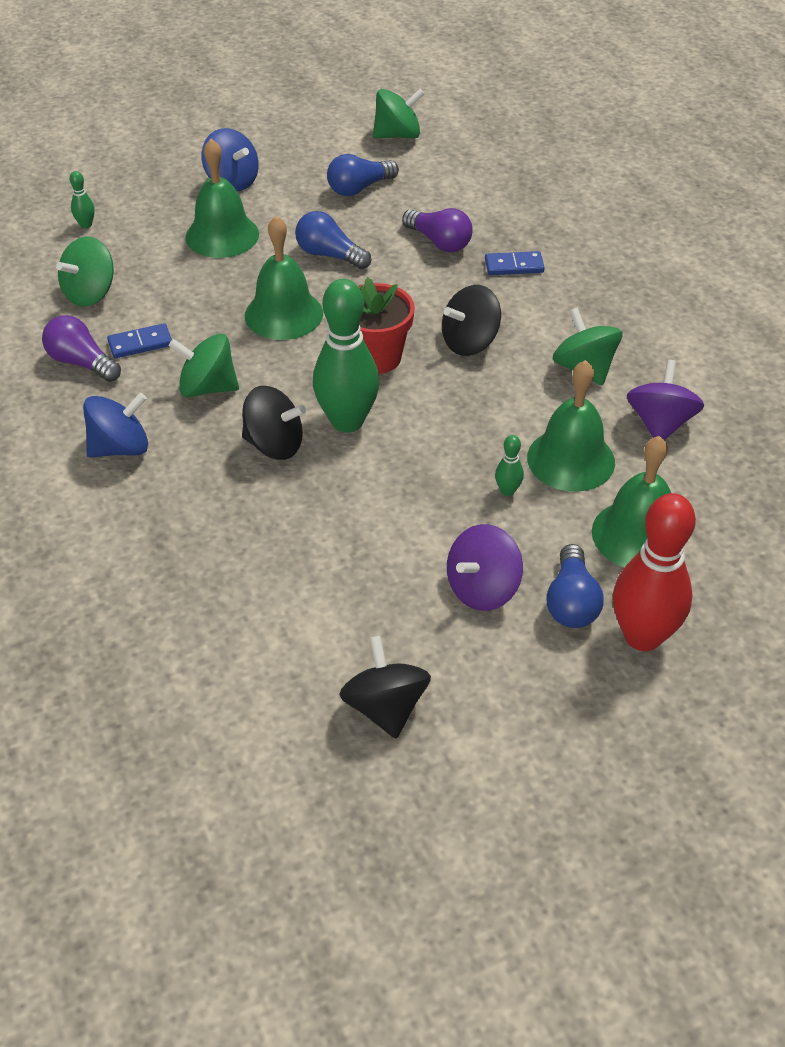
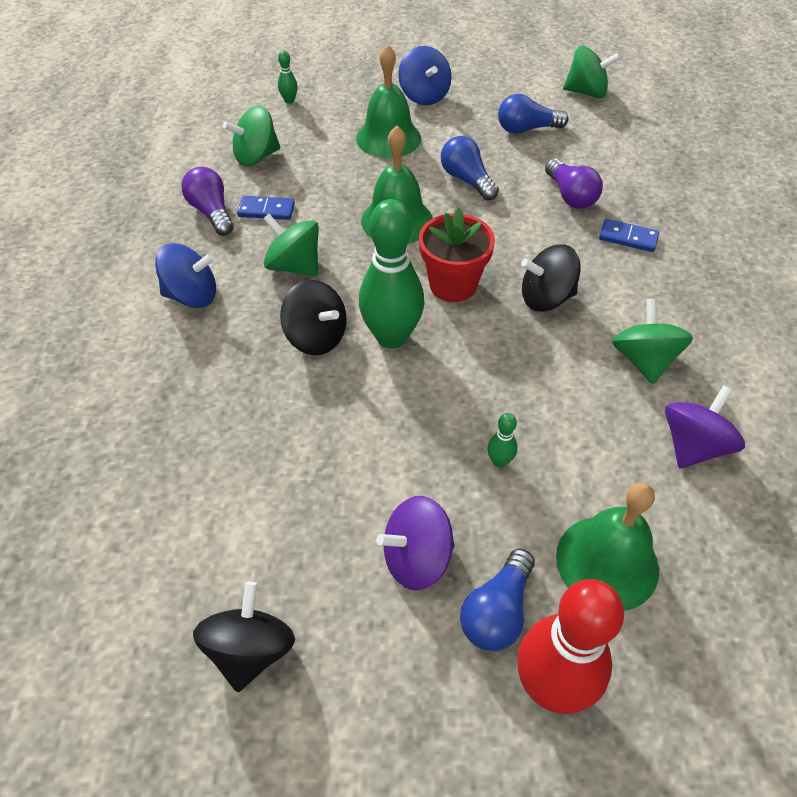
camera: 25 degrees right, 5 degrees up
(571, 459) = (580, 451): green bell -> none

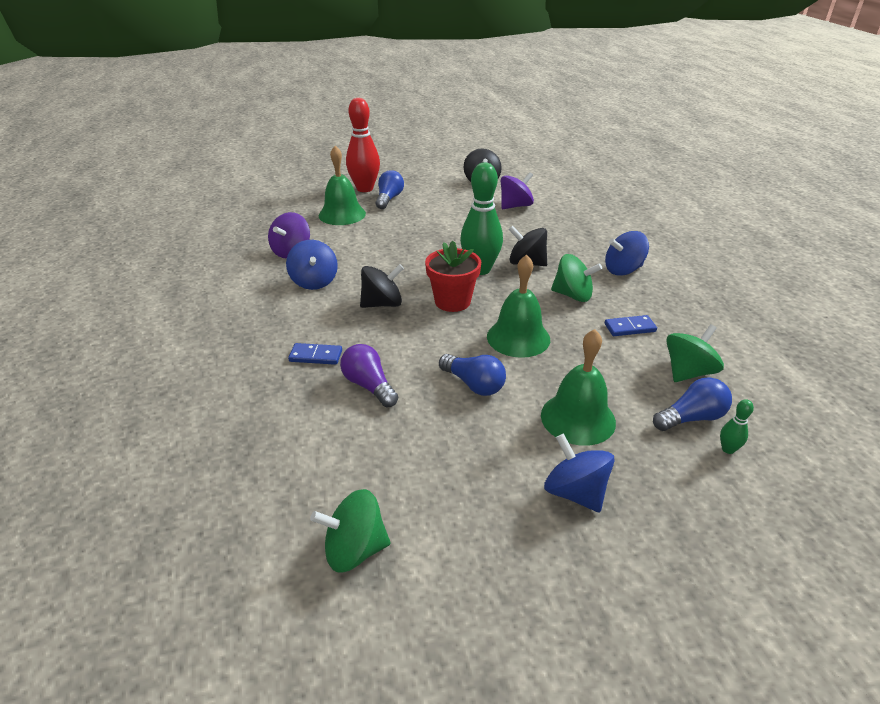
camera: 165 degrees right, 15 degrees down
(211, 212) = (670, 319): purple light bulb -> none
(416, 558) = (427, 205): purple spinning top -> purple spinning top (515, 206)
(499, 461) = (398, 233): green bowling pin -> none
(526, 129) = (428, 462): blue light bulb -> blue light bulb (691, 418)
(643, 360) = (314, 281): green spinning top -> blue spinning top

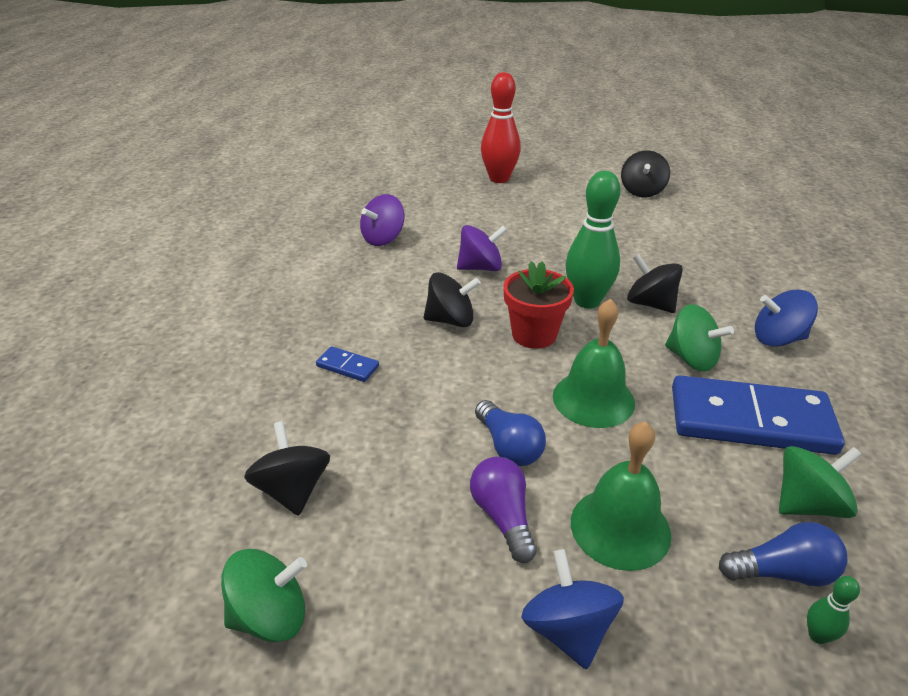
camera: 20 degrees right, 0 degrees up
(314, 281) = (390, 278): blue spinning top -> none
(321, 457) = (293, 490): none -> black spinning top
(342, 214) = (459, 205): green bell -> none
(354, 549) = (270, 616): green spinning top -> green spinning top turned 150 degrees clockwise
(369, 386) = (387, 417): purple light bulb -> purple light bulb (503, 517)
(389, 199) = (520, 195): blue light bulb -> none
(515, 206) = (670, 228): purple spinning top -> purple spinning top (480, 267)
(630, 328) = (750, 420): blue domino -> blue domino, size x2.40

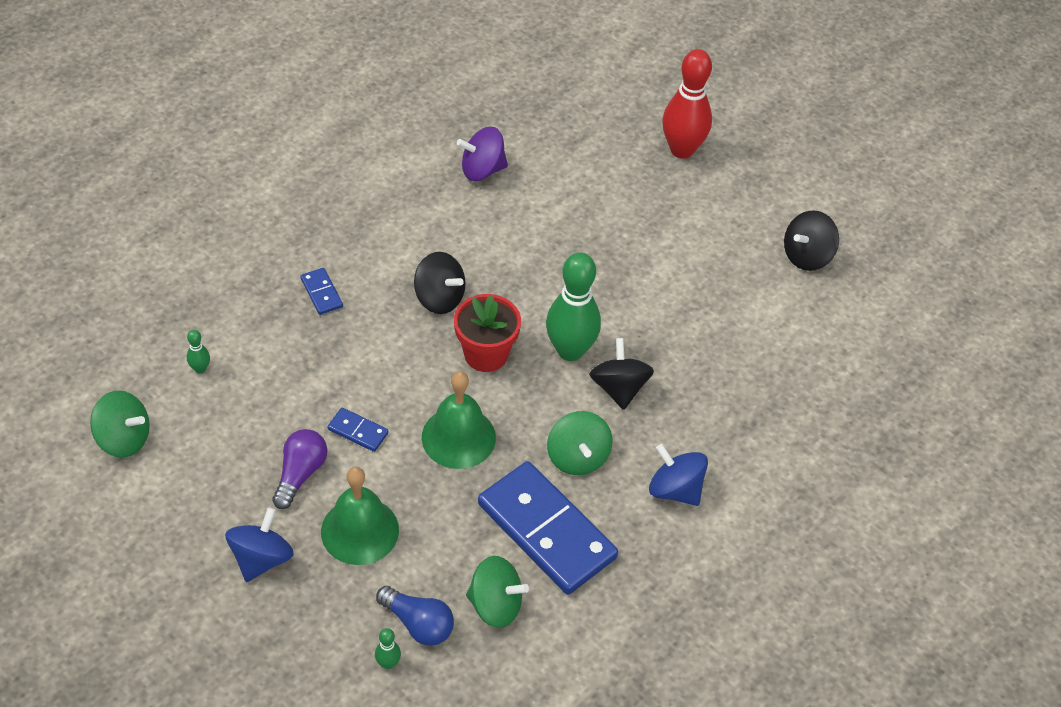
camera: 35 degrees right, 15 degrees up
(293, 490) = (200, 369): black spinning top -> green bowling pin
(480, 267) = (526, 257): purple spinning top -> none
(508, 446) = (358, 431): blue light bulb -> blue domino

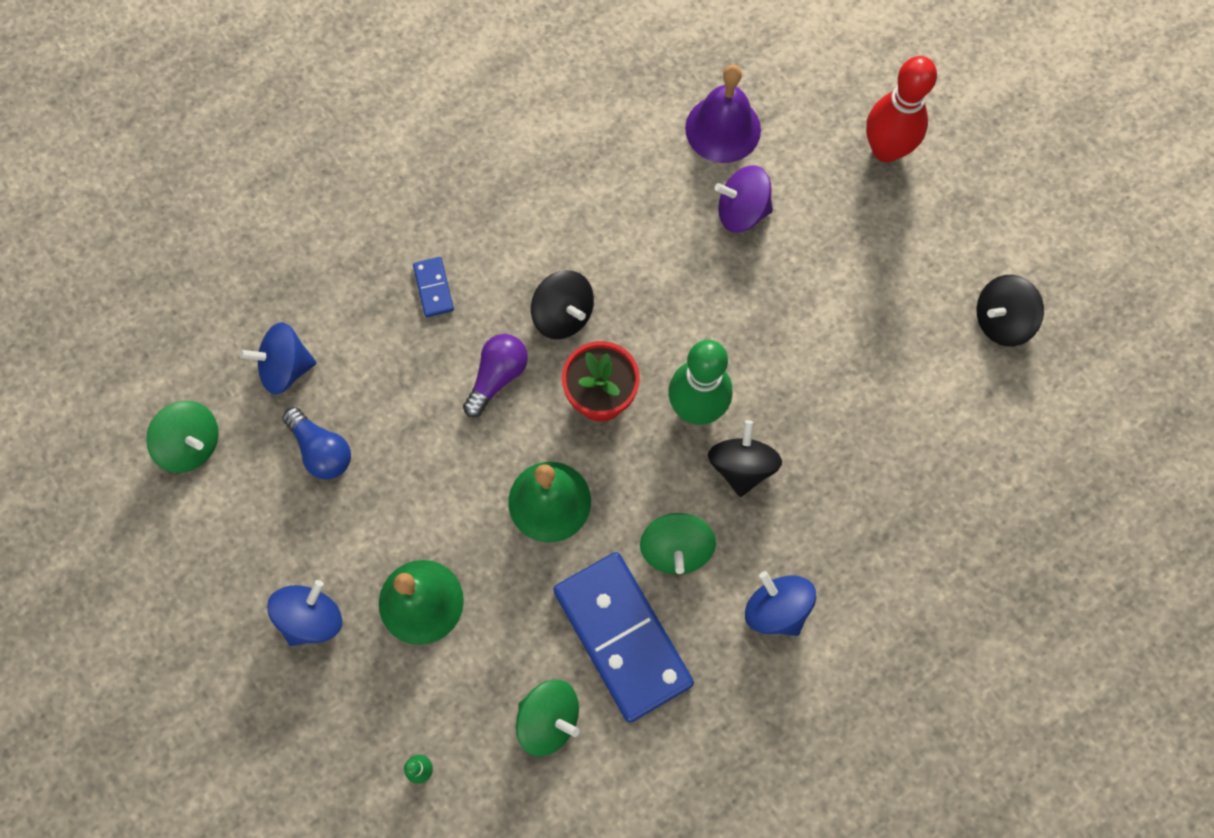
camera: 15 degrees right, 20 degrees up
(200, 369) = (286, 368): green bowling pin -> blue spinning top
(300, 474) = (370, 520): purple light bulb -> purple light bulb (497, 377)
(358, 431) = (441, 476): blue domino -> none
(418, 624) = (462, 727): blue light bulb -> blue light bulb (321, 450)
(482, 170) = (645, 146): purple spinning top -> purple spinning top (741, 211)
(544, 151) = (723, 129): none -> purple bell

